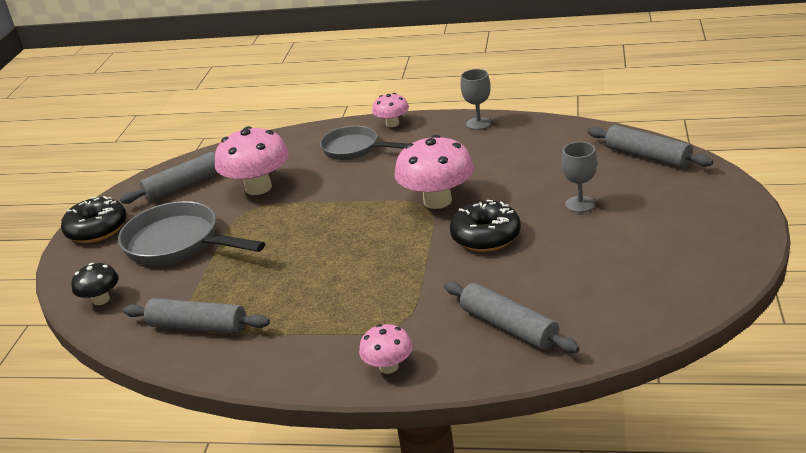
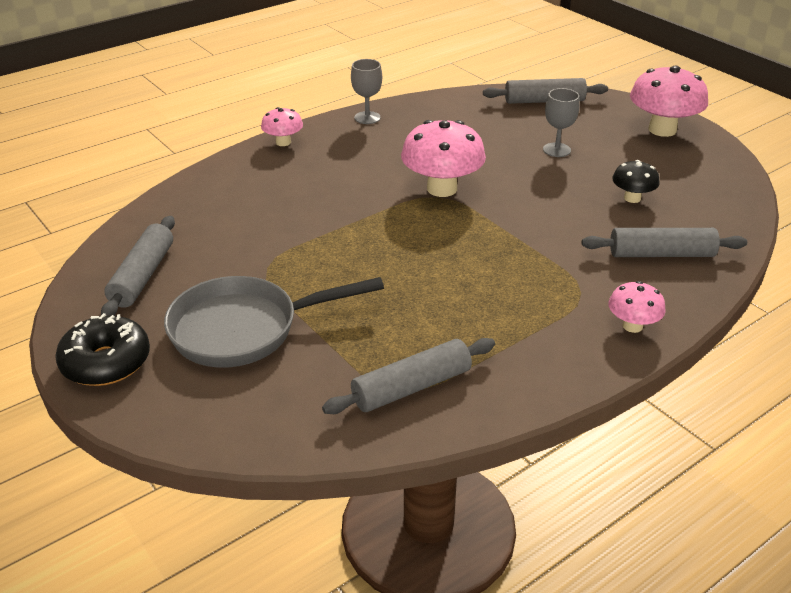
camera: 50 degrees left, 5 degrees up
(101, 300) = (252, 422): black mushroom -> black mushroom (632, 198)
(258, 187) = (240, 244): pink mushroom -> pink mushroom (662, 130)
(355, 149) = (284, 175): grey pan -> none
(486, 236) = (530, 199): black donut -> none

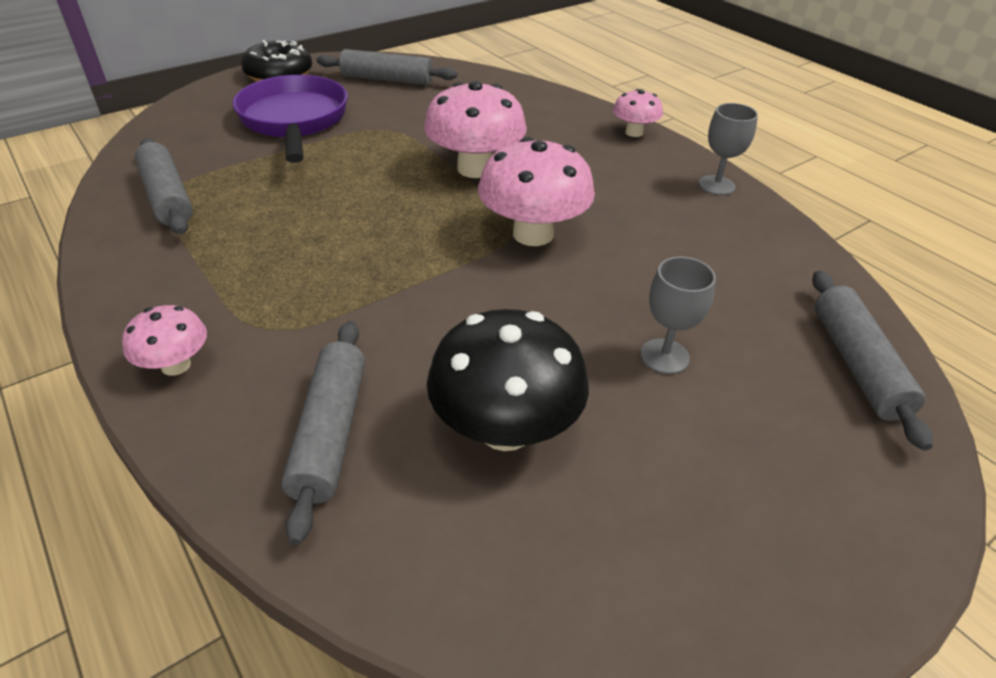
camera: 90 degrees right, 5 degrees up
(244, 329) = (294, 121): grey pan -> purple pan
(632, 198) = (505, 428): black mushroom -> black mushroom, size x1.84
(662, 130) = (798, 539): pink mushroom -> pink mushroom (475, 168)

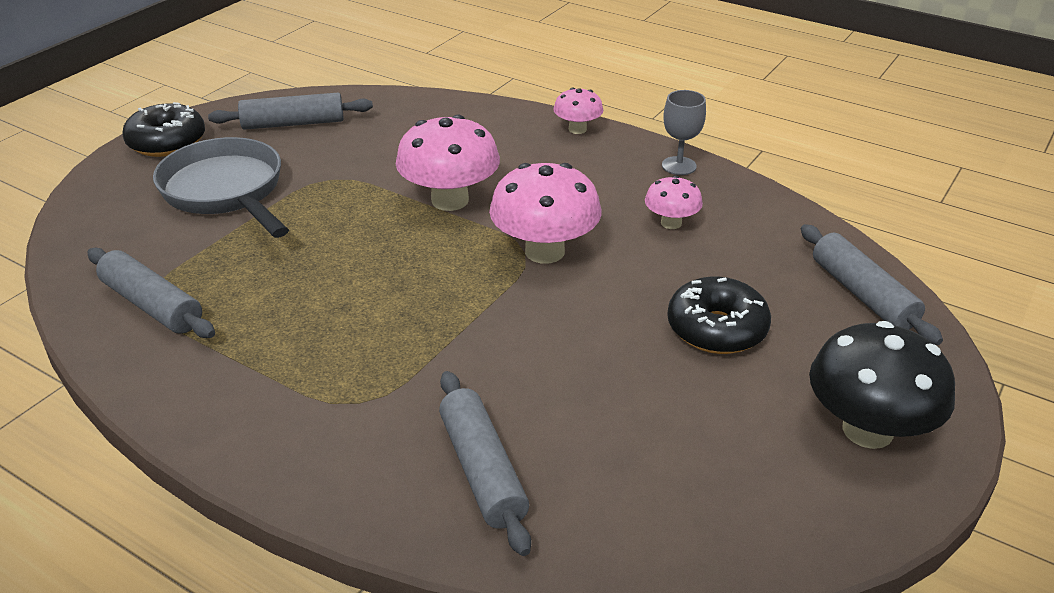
camera: 20 degrees left, 5 degrees down
(176, 365) = (297, 458): pink mushroom -> pink mushroom (671, 223)
(294, 121) = (226, 192): purple pan -> grey pan
(505, 428) = (625, 423): black mushroom -> black mushroom (867, 430)
(664, 356) = (716, 329): grey goblet -> black donut

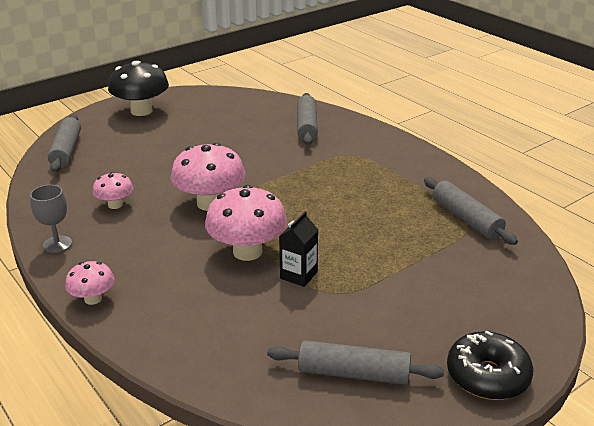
camera: 160 degrees left, 5 degrees down
(226, 192) = (422, 298): grey pan -> none
(375, 188) = (298, 275): none -> black carton
(716, 329) = (158, 151): black donut -> none

